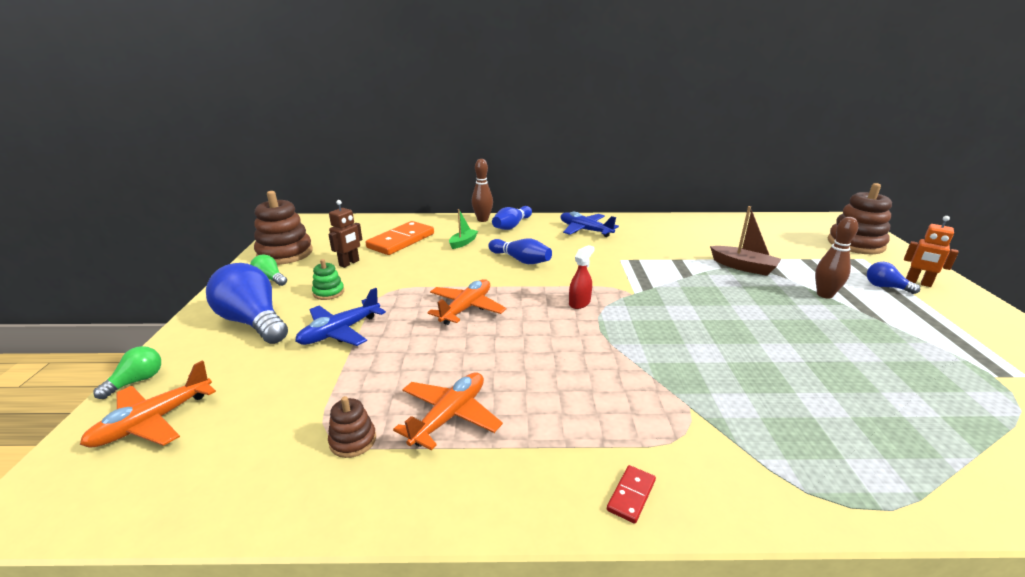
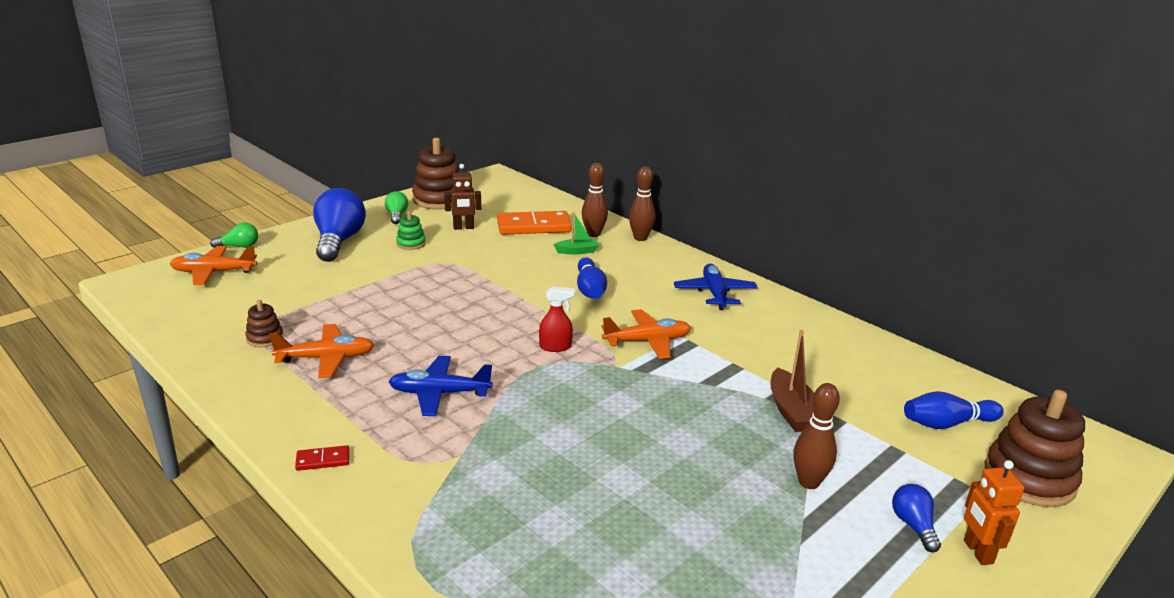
camera: 45 degrees right, 0 degrees up
(340, 332) = (368, 274): blue plane -> blue plane (439, 393)
(450, 229) = (593, 234): none -> brown bowling pin
(466, 308) = (469, 303): orange plane -> orange plane (647, 341)
(512, 226) = (653, 256): blue bowling pin -> blue bowling pin (947, 423)

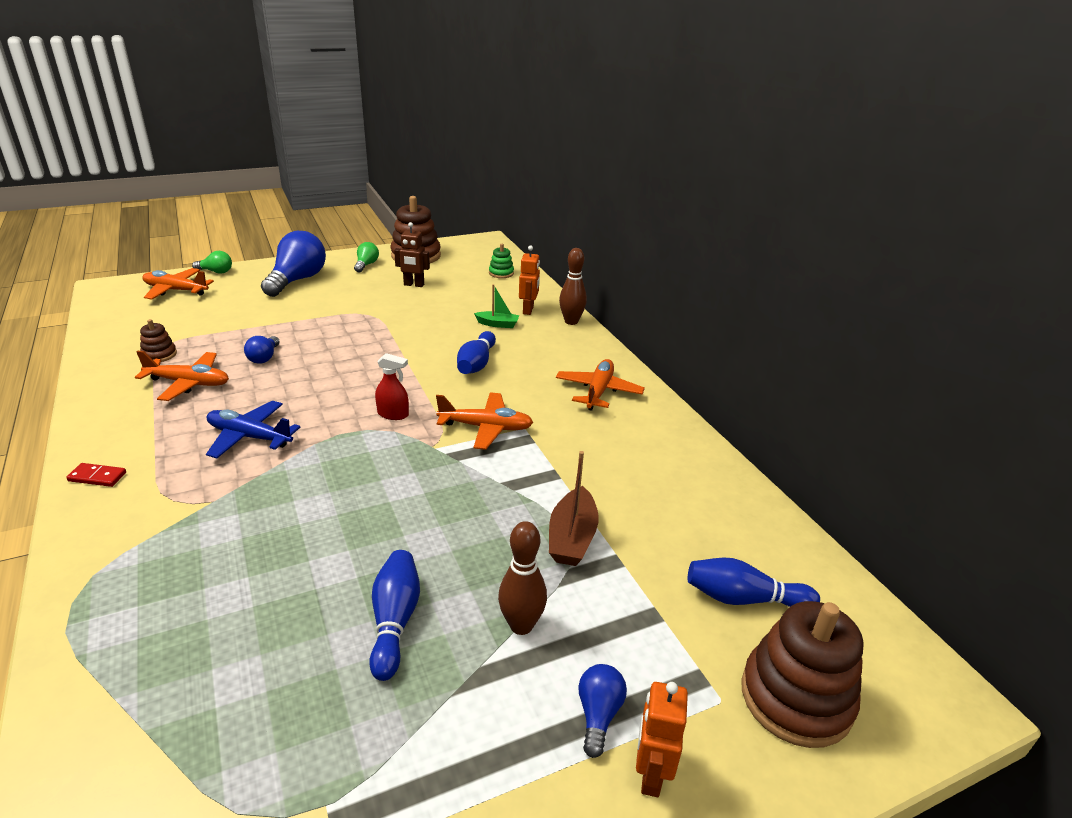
camera: 20 degrees right, 5 degrees up
(380, 321) = (264, 358): none -> blue light bulb
(411, 243) = (355, 292): green stacking toy -> green stacking toy (501, 273)
(534, 226) = (478, 294): orange domino -> none
(593, 234) = (528, 310): brown bowling pin -> orange robot
(710, 505) = (395, 621): none -> blue bowling pin
(714, 293) = (598, 391): blue plane -> orange plane

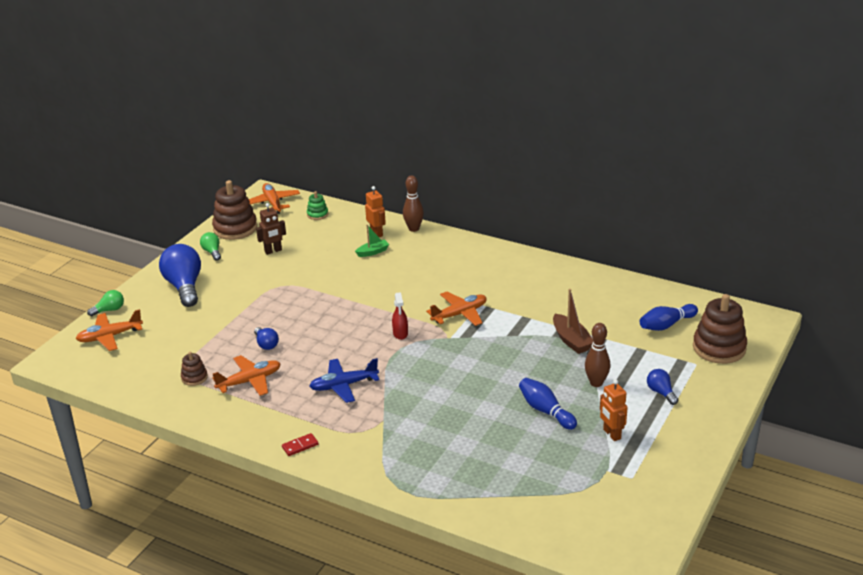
camera: 35 degrees left, 0 degrees up
(393, 414) = (400, 333): red spray bottle -> red spray bottle turned 105 degrees clockwise
(476, 364) = (399, 283): blue bowling pin -> none
(598, 391) = (488, 265): orange plane -> orange plane (273, 203)
(650, 774) = (698, 398): orange robot -> orange robot (611, 434)

